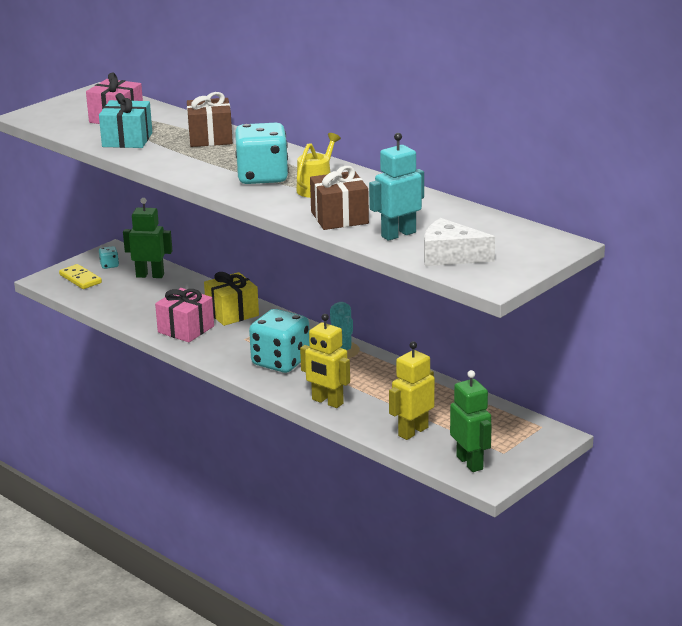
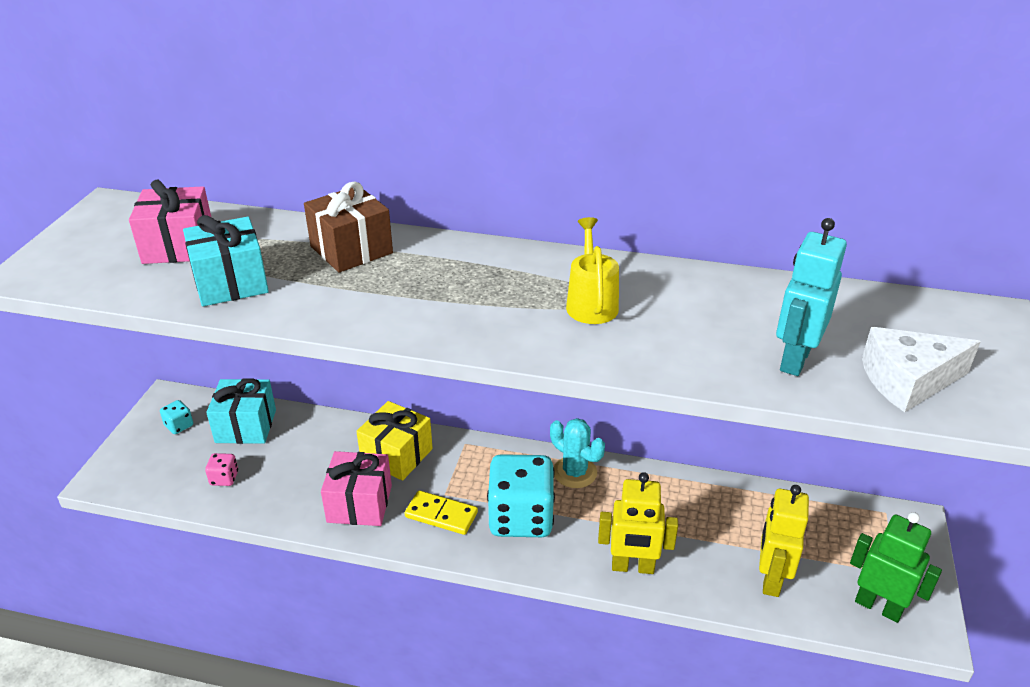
camera: 30 degrees left, 10 degrees up
(80, 279) = (154, 461): yellow domino -> yellow domino (441, 515)
(115, 297) = (224, 478): none -> pink dice
(150, 275) = (246, 426): green robot -> turquoise gift
(262, 177) = (496, 302): turquoise dice -> none
(339, 217) = (684, 351): brown gift -> none

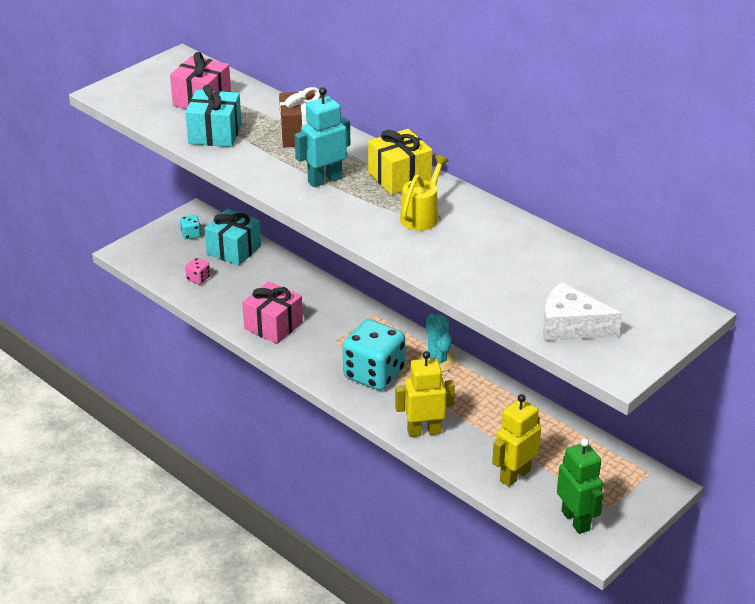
camera: 30 degrees right, 0 degrees up
(397, 455) = (321, 305): yellow gift -> yellow gift (399, 177)
(441, 515) = (322, 352): yellow domino -> none
(632, 567) = (424, 431): yellow robot -> yellow robot turned 135 degrees clockwise
(794, 359) = (513, 290): turquoise robot -> turquoise robot (324, 180)

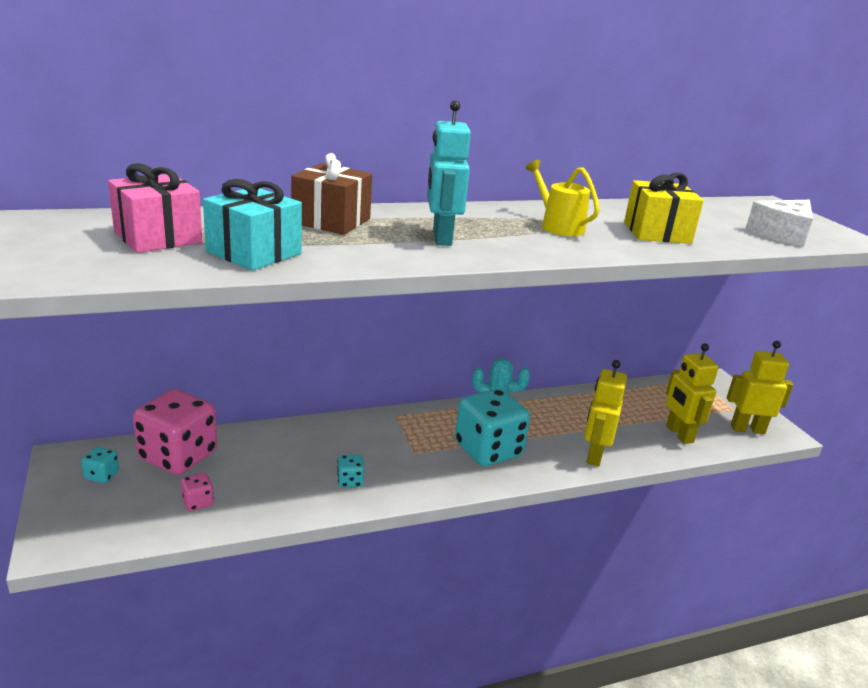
camera: 65 degrees left, 10 degrees down
(234, 250) = (178, 456): turquoise gift -> pink dice
(273, 326) = (350, 481): pink gift -> turquoise dice
(399, 177) = (476, 214): yellow gift -> yellow gift (657, 233)
(576, 520) = (747, 429): green robot -> yellow robot

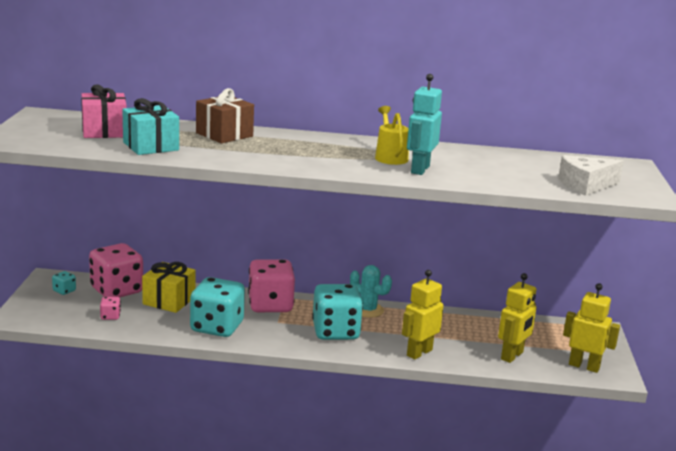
camera: 25 degrees right, 5 degrees down
(350, 481) = (217, 327): turquoise dice -> turquoise dice, size x2.40
(387, 430) = (270, 305): none -> pink dice
(441, 238) = (286, 153): turquoise robot -> turquoise robot (419, 169)
(657, 233) = (467, 170): yellow gift -> yellow gift (169, 301)
(679, 434) = (512, 356): yellow robot -> yellow robot turned 150 degrees counterclockwise

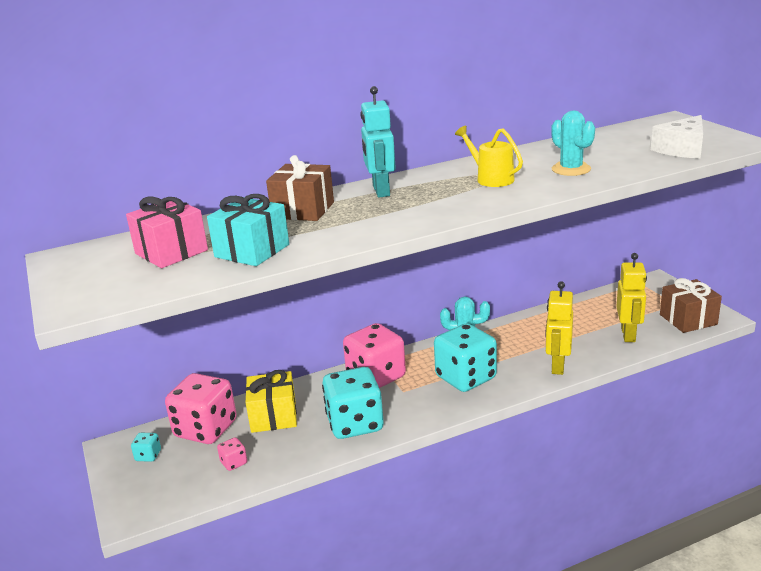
camera: 25 degrees left, 5 degrees up
(419, 169) = (538, 182): turquoise robot -> turquoise robot (380, 191)
(463, 170) = (571, 169): none -> turquoise cactus
(584, 366) = (688, 319): yellow robot -> brown gift

